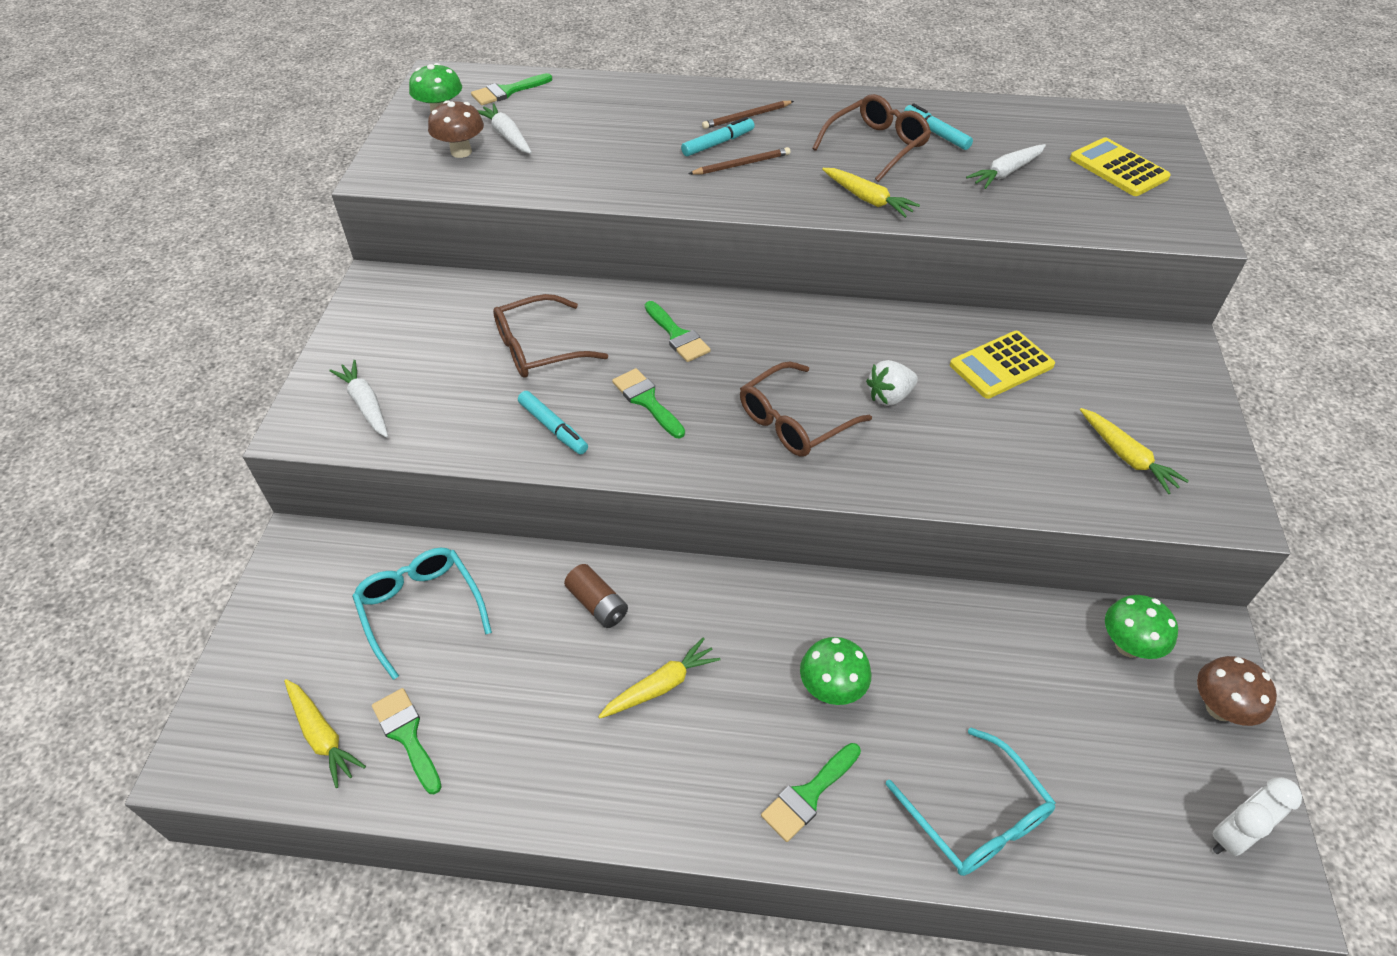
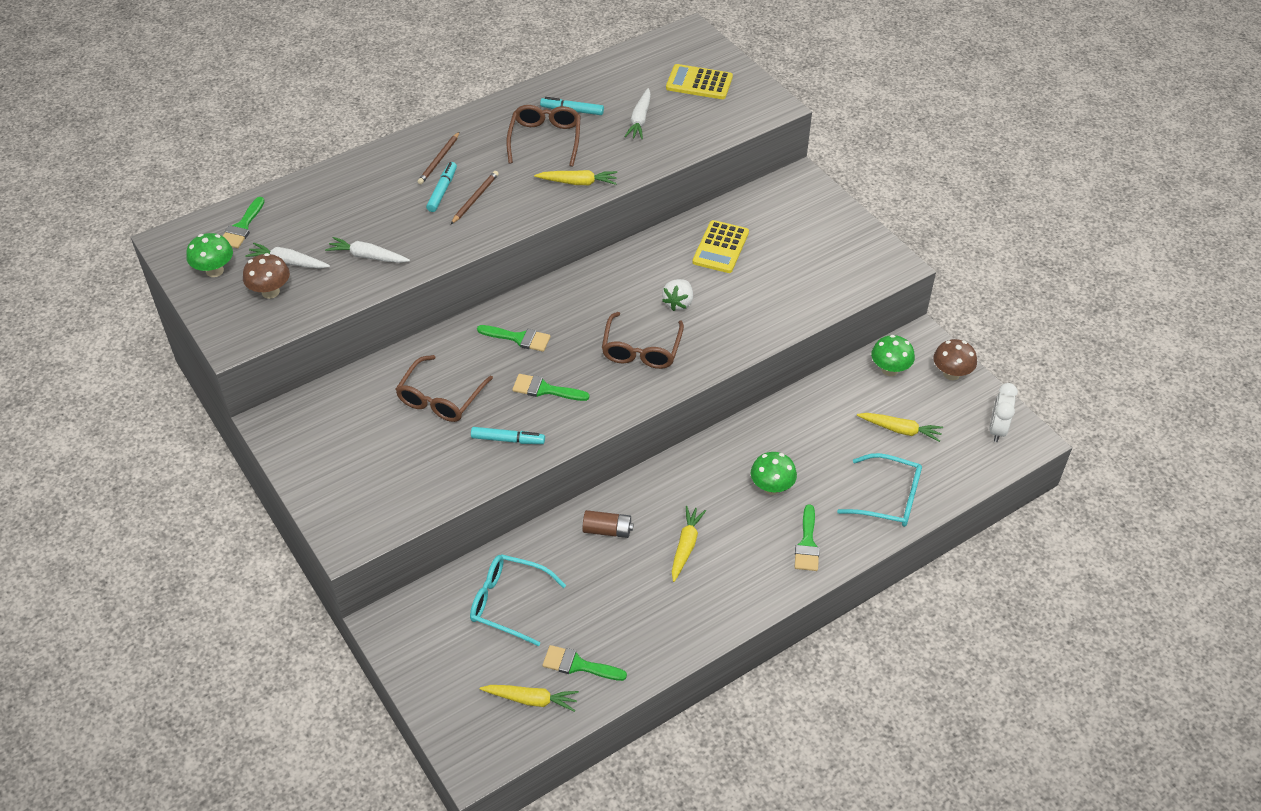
camera: 40 degrees left, 0 degrees up
(366, 404) = (372, 500): white carrot -> white carrot (368, 256)
(1126, 456) = (826, 264): yellow carrot -> yellow carrot (900, 430)

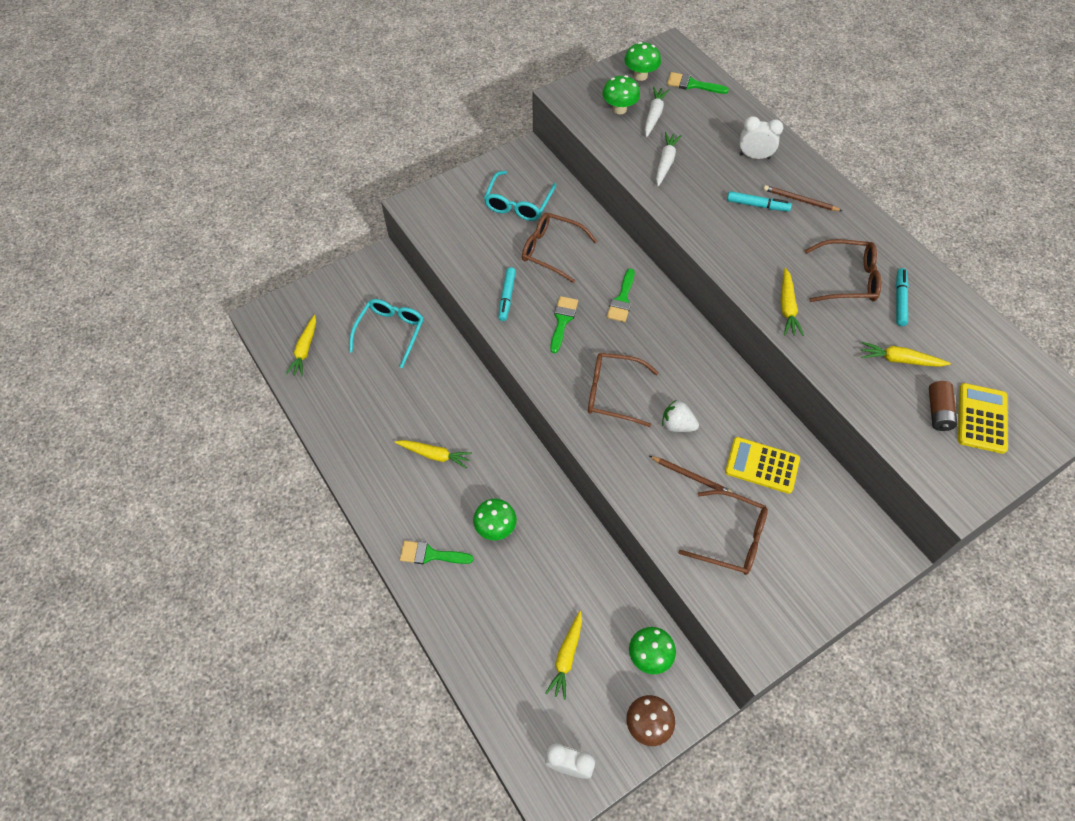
camera: 90 degrees right, 10 degrees up
(270, 292) = (619, 109): brown mushroom -> green mushroom
(370, 187) = (754, 156): none -> white clock
(475, 198) = (750, 229): brown pencil -> brown pencil (691, 476)
(578, 665) = (330, 379): green brush -> none
(607, 530) = (454, 397): brown battery -> brown battery (938, 411)
(640, 119) = (900, 360): white carrot -> yellow carrot
(797, 273) = (731, 538): none -> brown glasses
(889, 498) = (479, 635): turquoise glasses -> turquoise glasses (518, 204)

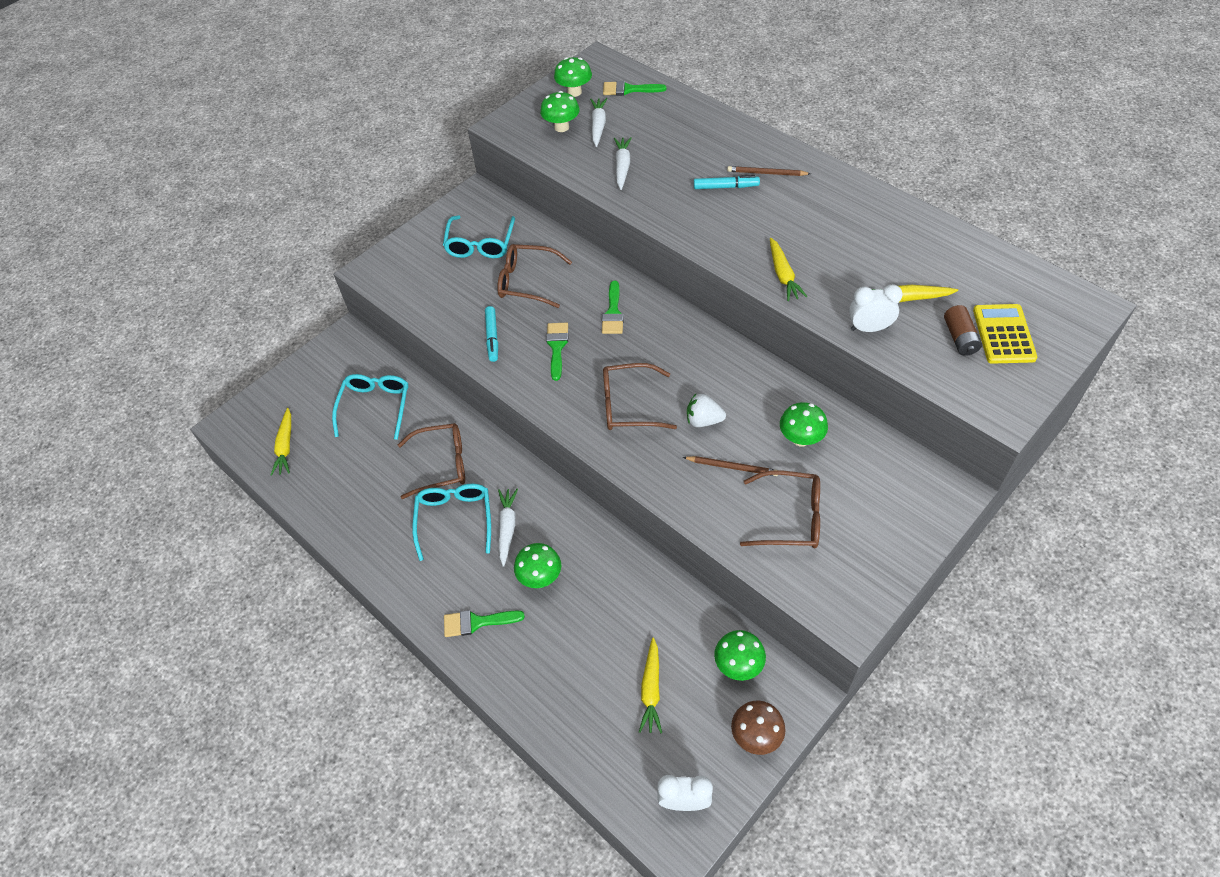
camera: 10 degrees left, 5 degrees down
(434, 455) = (454, 519): yellow carrot -> turquoise glasses
(478, 475) = (507, 528): none -> white carrot
(754, 156) = (709, 142): white clock -> white clock (869, 328)
(762, 465) = (801, 439): yellow calculator -> green mushroom
(848, 279) = (835, 235): brown glasses -> brown glasses (442, 465)
(899, 300) = (891, 243): turquoise marker -> none

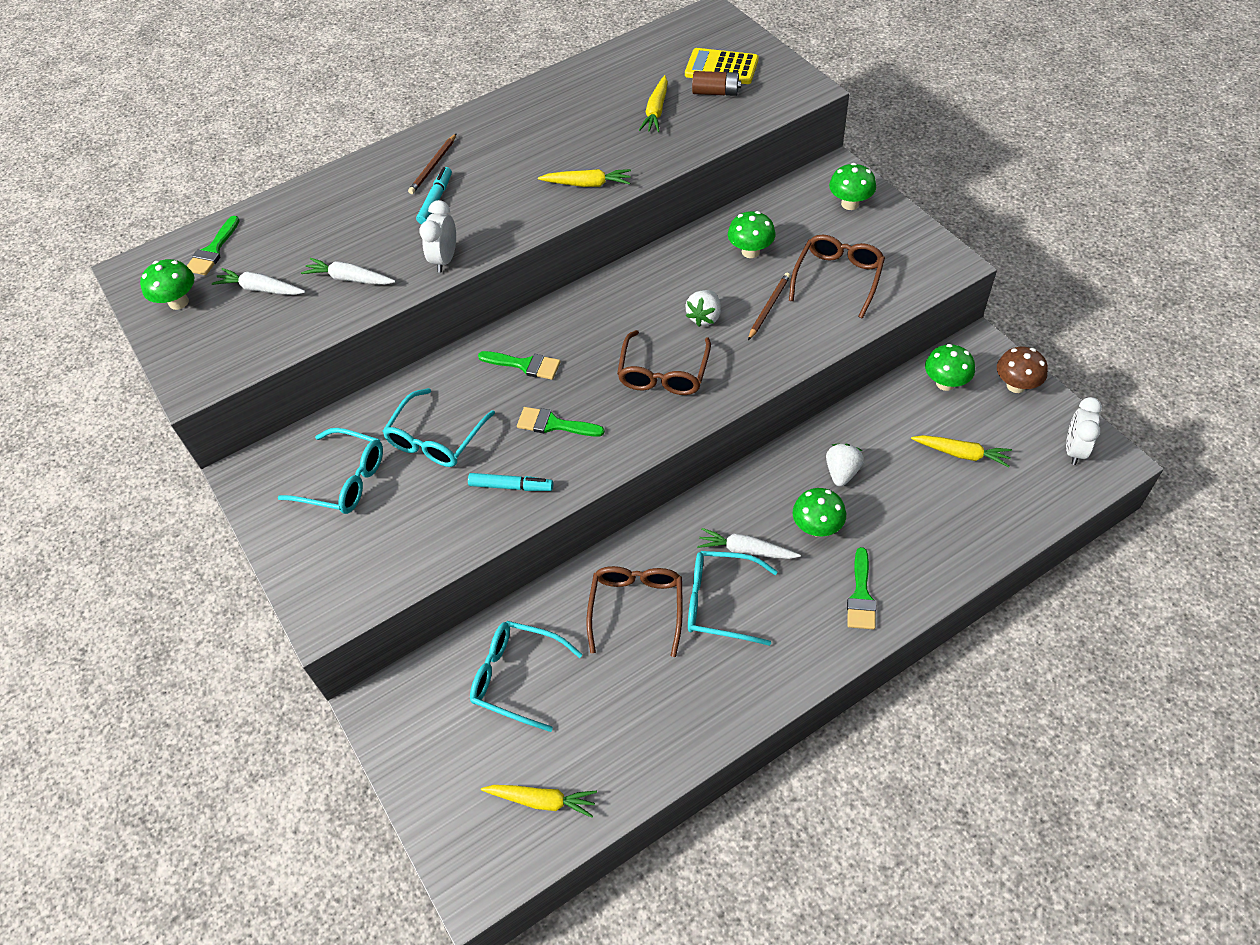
camera: 75 degrees left, 0 degrees up
(527, 282) = (436, 439): brown glasses -> turquoise glasses
(561, 127) = (238, 324): green mushroom -> green mushroom (850, 204)
(604, 587) = (842, 472): none -> white strawberry
(869, 328) = (682, 143): white clock -> white clock (445, 259)

